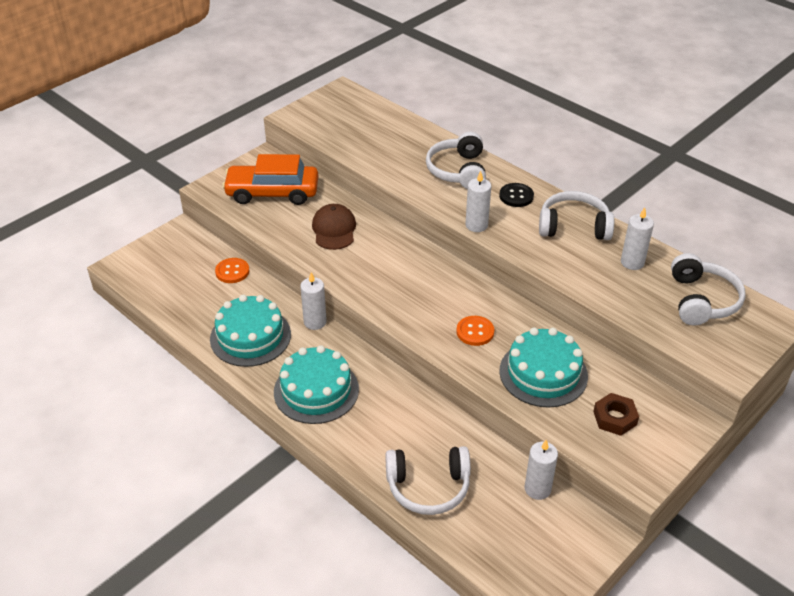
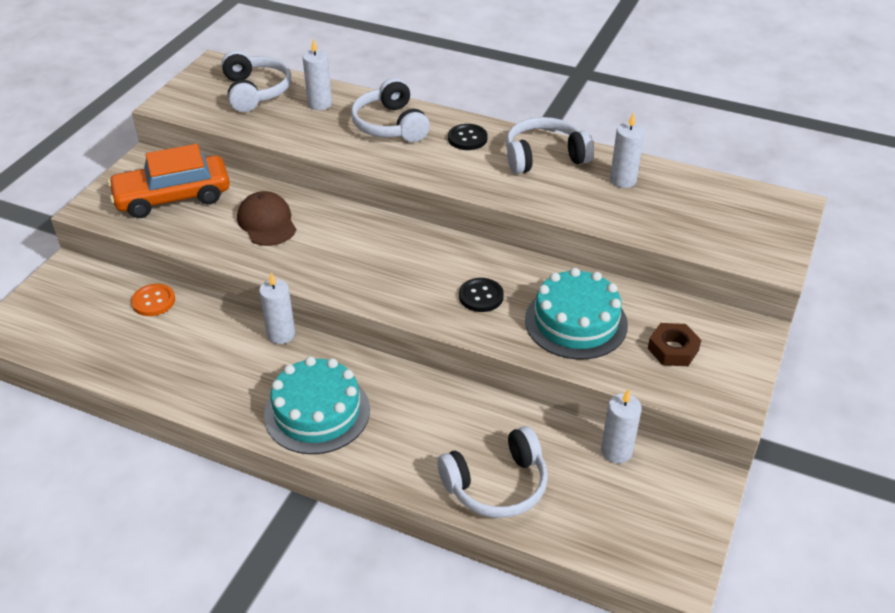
camera: 20 degrees left, 0 degrees up
(250, 336) = (209, 371): turquoise cake -> none
(475, 332) = (481, 296): orange button -> black button
(476, 225) = (439, 178): white candle -> white candle (320, 104)
(701, 300) = (711, 202): white headphones -> white headphones (255, 91)

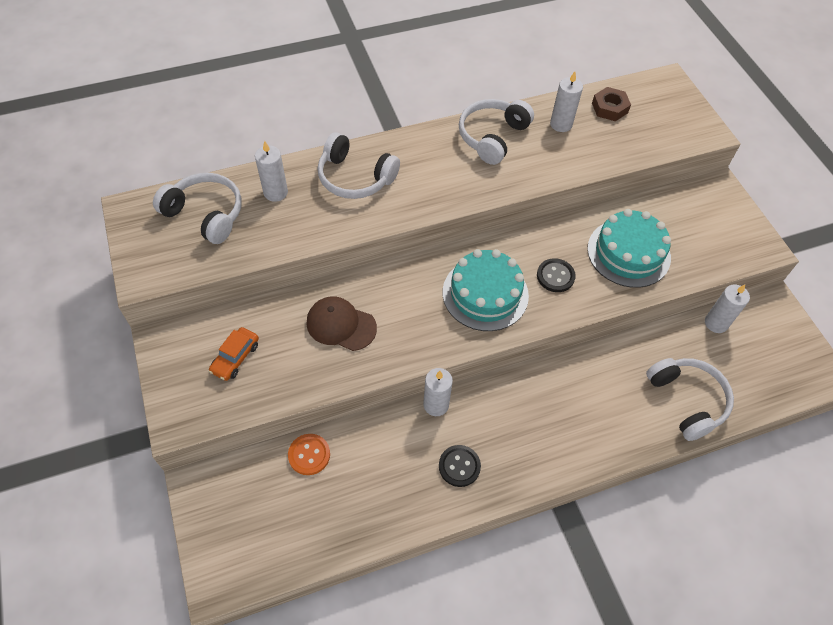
camera: 45 degrees left, 15 degrees up
(173, 197) = (235, 357): orange car -> orange car, size x0.49
(317, 412) = (532, 443): turquoise cake -> turquoise cake (485, 294)
(467, 138) = (424, 154): black button -> black button (459, 466)
(496, 484) = (686, 400): white headphones -> white headphones turned 45 degrees counterclockwise
(673, 349) = (697, 232): brown nut -> brown nut (609, 108)

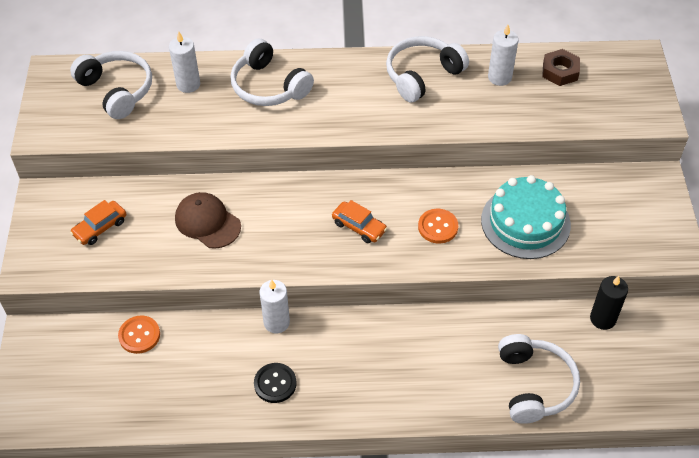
camera: 20 degrees right, 5 degrees down
(485, 294) = (359, 227): turquoise cake -> orange car
(555, 276) = (438, 227): black button -> orange button
(716, 323) = (603, 319): white candle -> black candle

